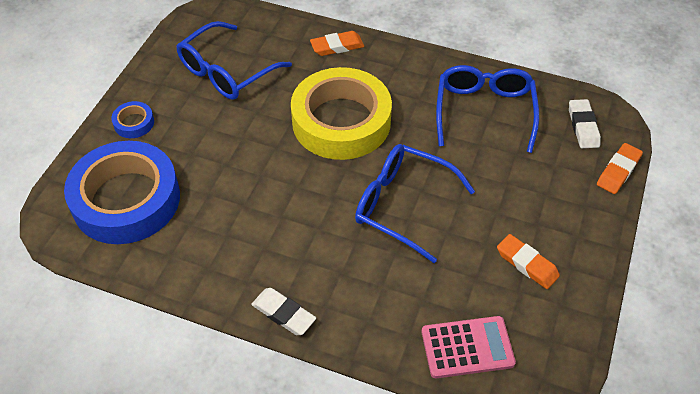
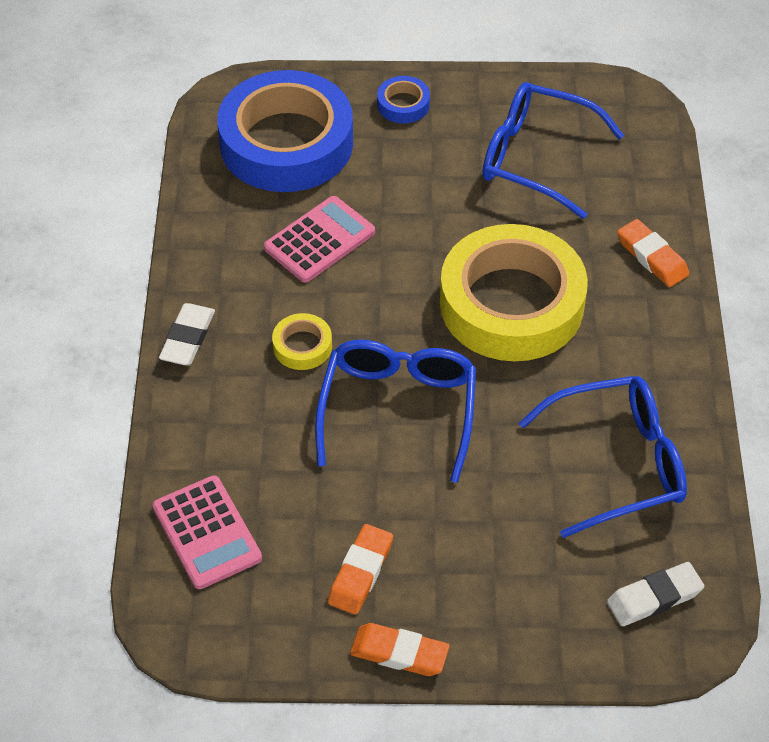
camera: 70 degrees right, 0 degrees up
(232, 206) = (319, 240): none -> pink calculator
(324, 243) = (302, 346): none -> yellow tape
(618, 171) = (584, 660): orange eraser -> orange eraser (399, 653)

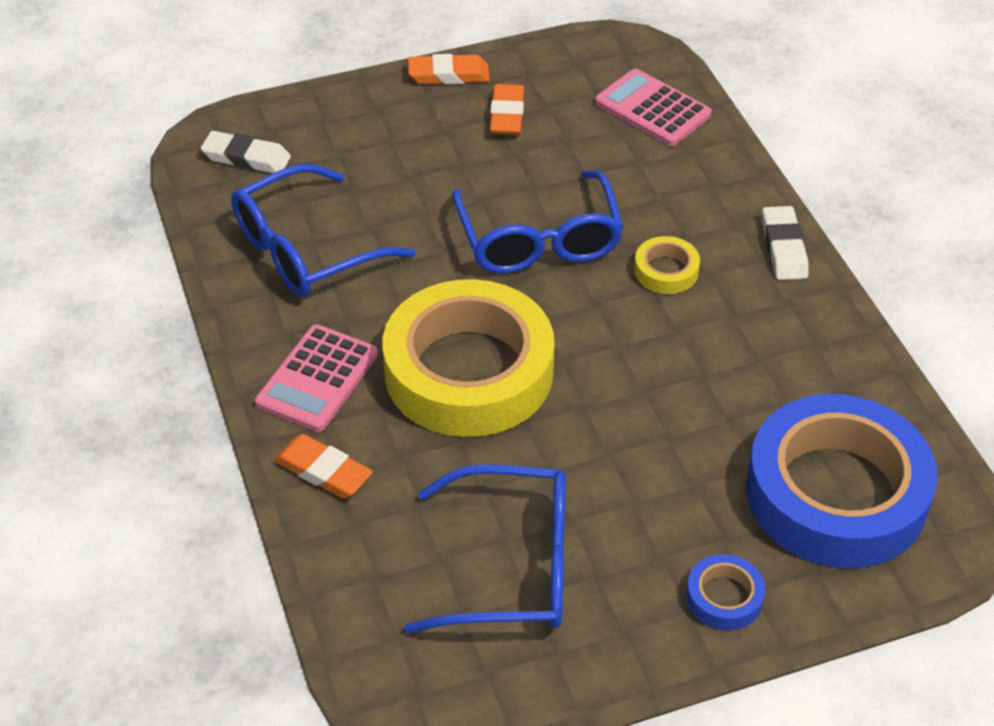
camera: 160 degrees right, 5 degrees down
(319, 240) = (717, 383): pink calculator -> pink calculator (317, 379)
(654, 597) = (246, 158): white eraser -> white eraser turned 60 degrees clockwise

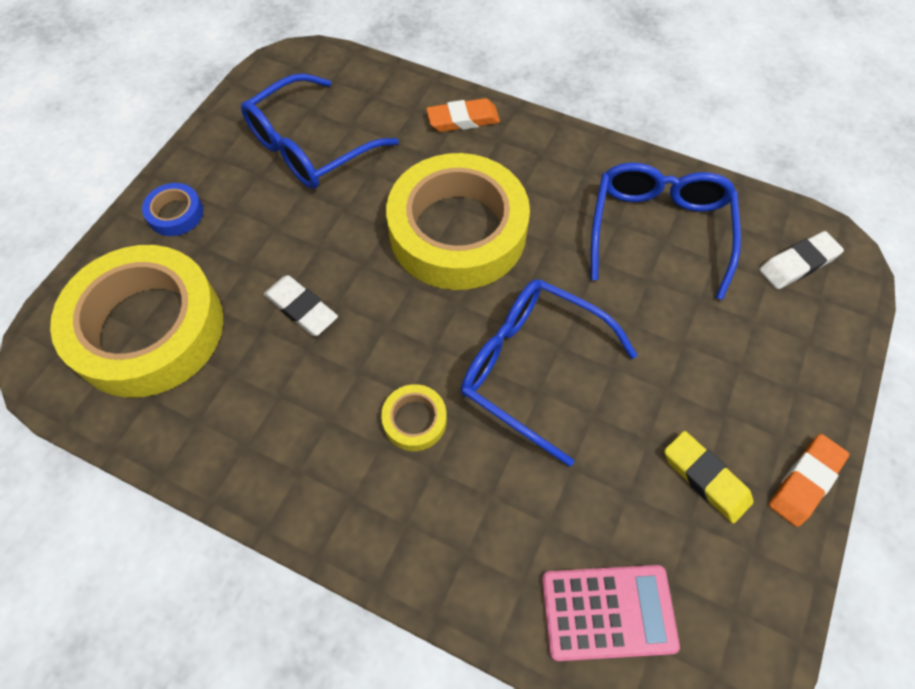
camera: 135 degrees right, 15 degrees up
(317, 379) = (533, 160): pink calculator -> none
(507, 115) = (705, 478): orange eraser -> yellow eraser
(783, 248) = (344, 530): white eraser -> white eraser (301, 308)
(836, 494) = (148, 329): blue tape -> yellow tape

